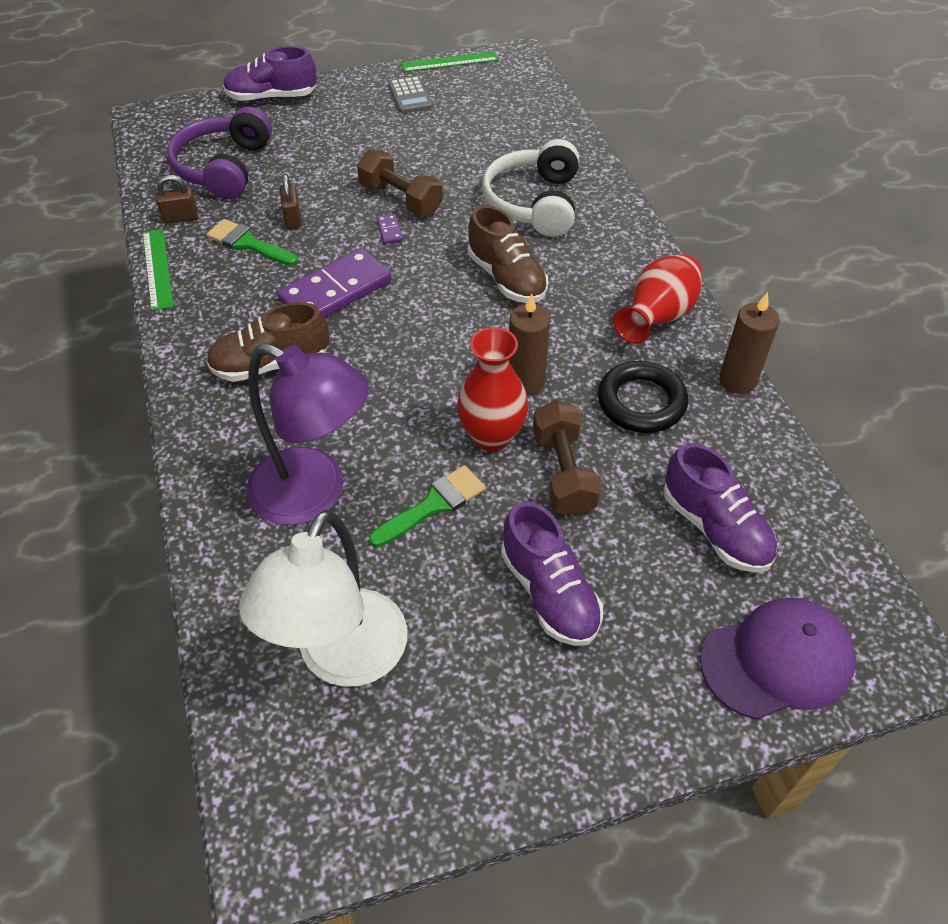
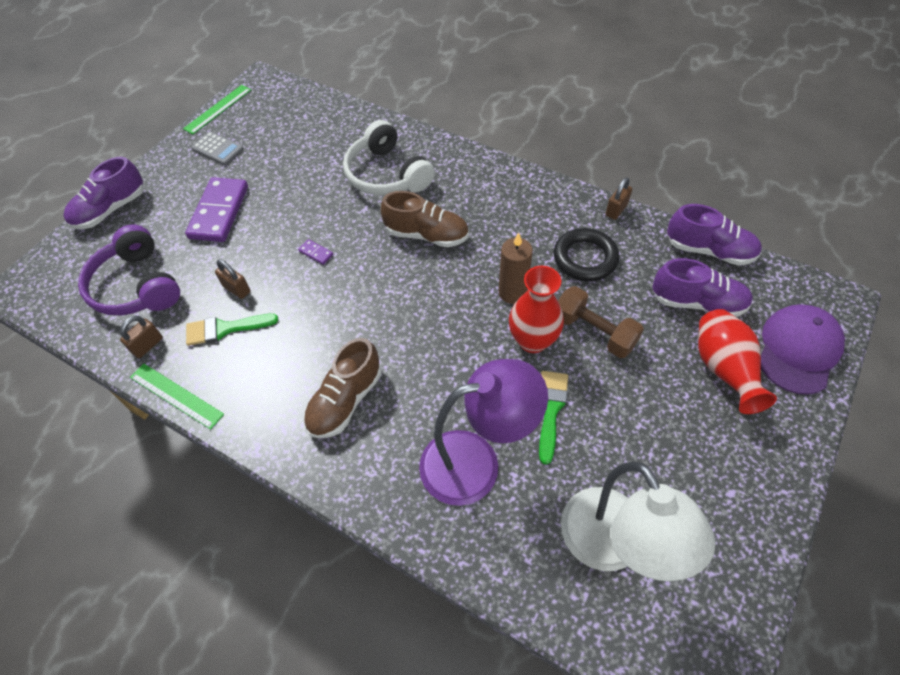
camera: 40 degrees left, 5 degrees up
(336, 291) = (329, 319): purple domino -> purple domino (219, 212)
(401, 199) = (298, 226): brown dumbbell -> none
(549, 592) = (666, 407): purple shoe -> purple shoe (709, 250)
(657, 318) = (537, 201): red vase -> red vase (722, 369)
(737, 380) = (616, 210): brown candle -> brown padlock

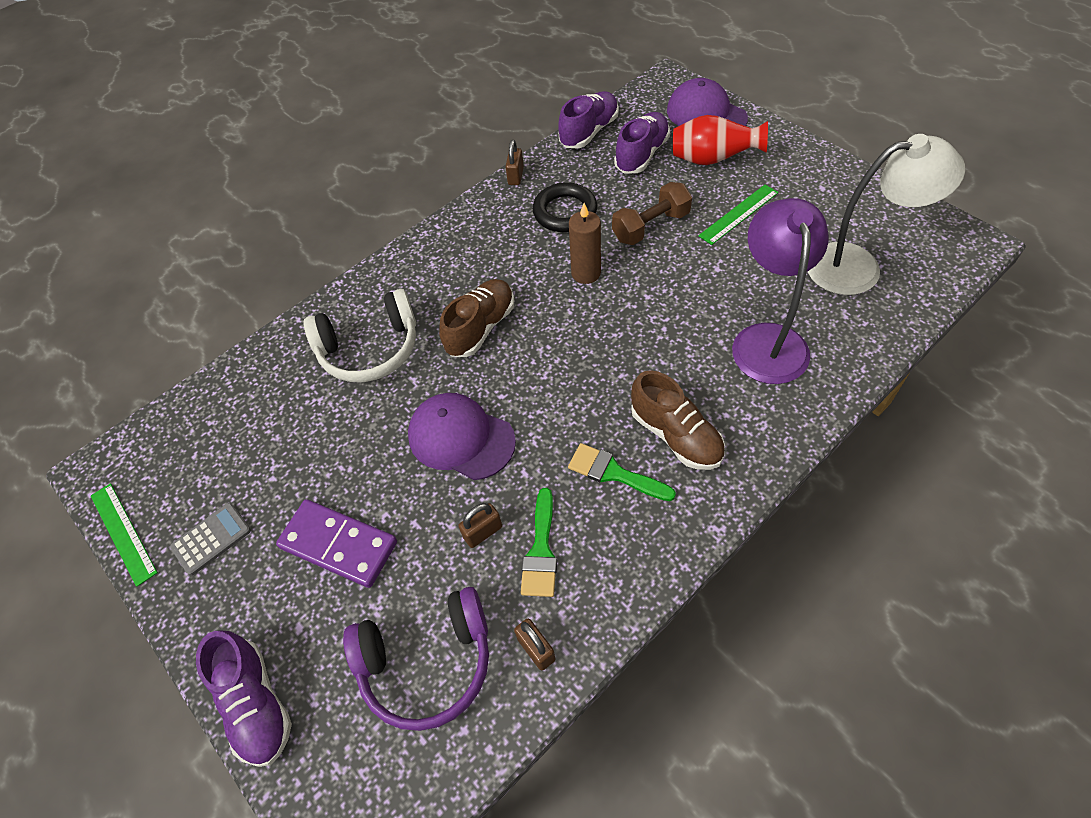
camera: 70 degrees left, 0 degrees up
(176, 396) = (624, 614): green ruler -> green ruler (739, 214)
(316, 253) = (461, 438): purple domino -> purple cap
(532, 341) = (647, 271): red vase -> none
(550, 409) = (724, 275): green brush -> green brush (614, 473)
(616, 210) = (516, 176): brown padlock -> brown padlock turned 45 degrees clockwise

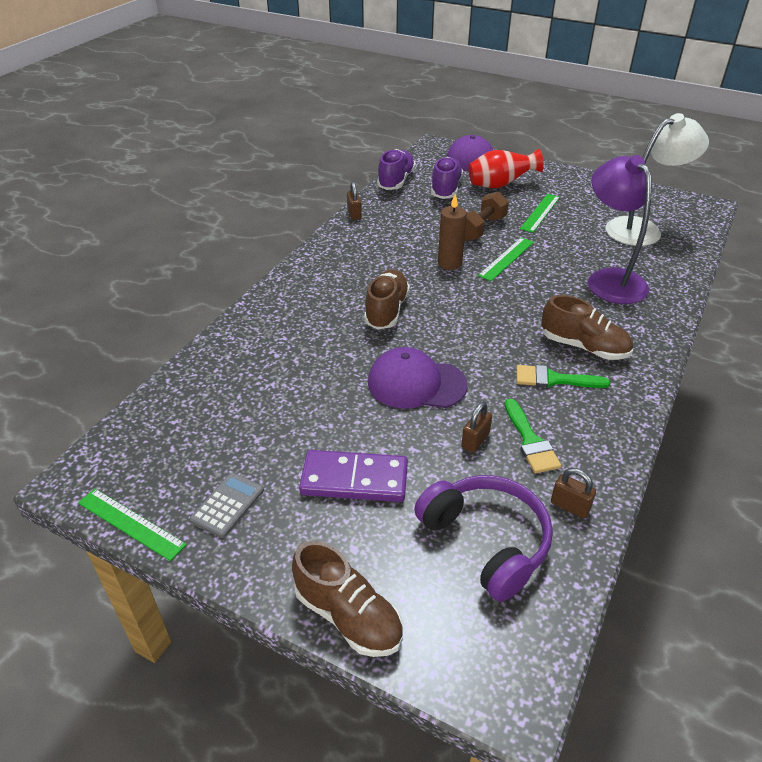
camera: 25 degrees left, 15 degrees down
(256, 703) = (348, 616): purple shoe -> brown shoe
(370, 349) = (298, 341): white headphones -> none
(427, 663) = (487, 541): purple headphones -> purple headphones turned 90 degrees counterclockwise
(565, 212) = (408, 230): black ring -> none
(656, 279) = (506, 258): none -> green ruler

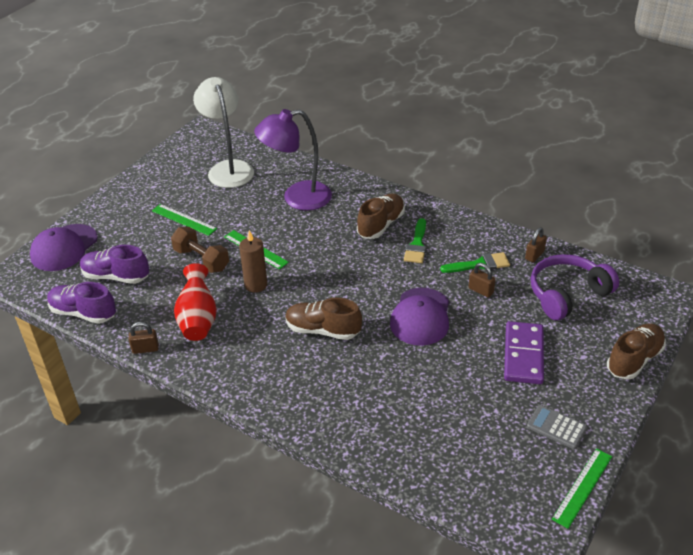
camera: 85 degrees left, 0 degrees up
(500, 185) = (122, 238): red vase -> red vase (198, 319)

